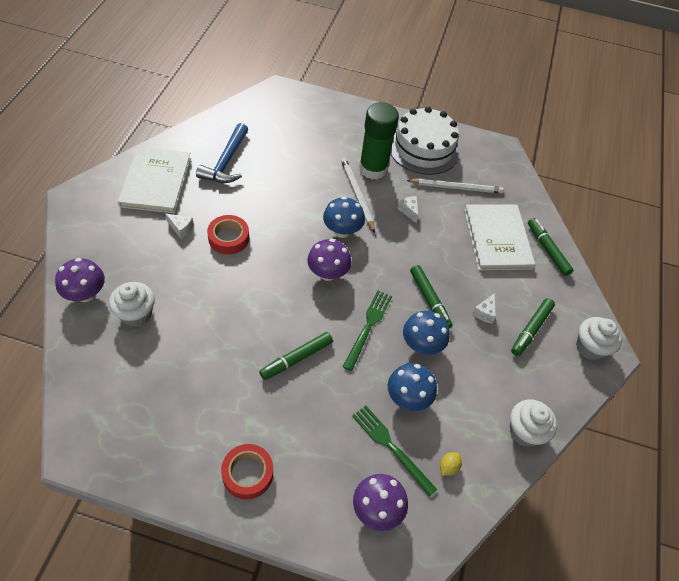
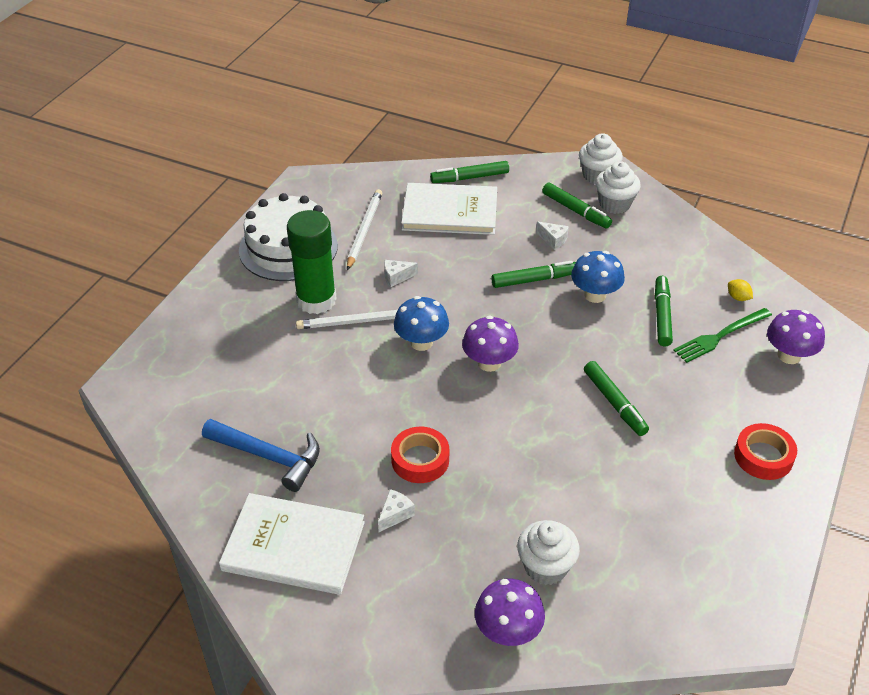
camera: 75 degrees left, 10 degrees down
(368, 327) = (570, 335): green fork -> none
(408, 398) = (662, 315): blue mushroom -> green marker
(525, 431) = (694, 238): white cupcake -> white cupcake (614, 204)

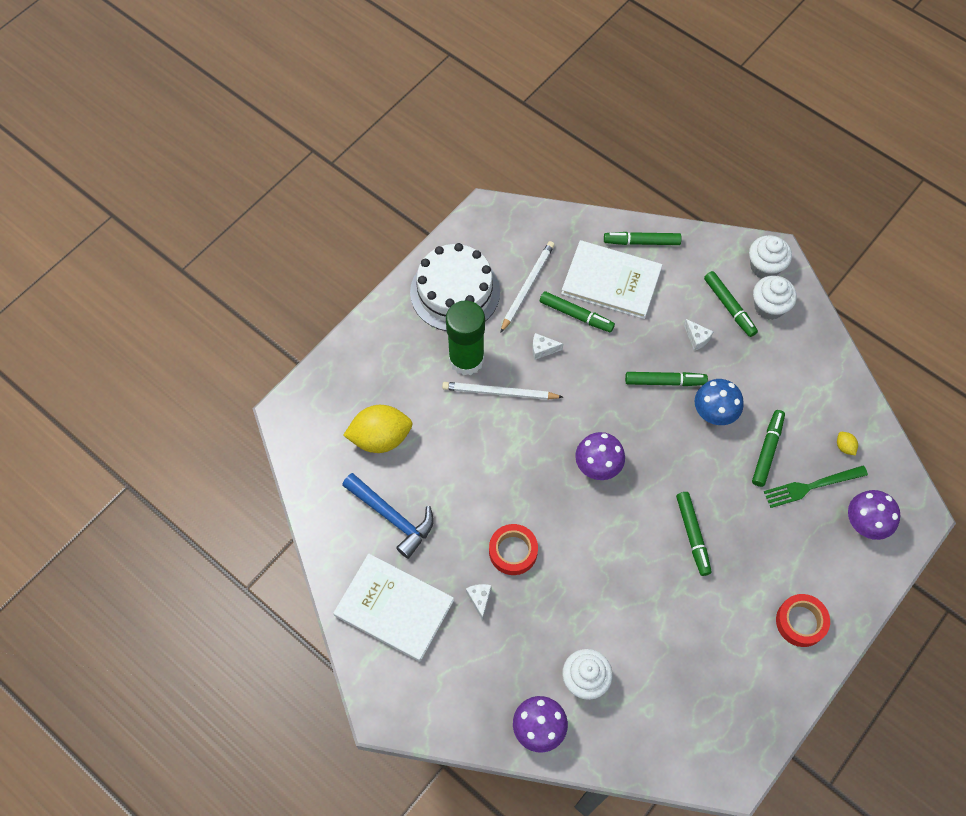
camera: 15 degrees right, 20 degrees up
(237, 386) = (380, 438): none -> yellow lemon
(395, 514) = (479, 599): white cheese -> white cheese turned 60 degrees counterclockwise
(421, 342) = (545, 429): blue mushroom -> none
(423, 244) = (576, 315): none -> green marker

